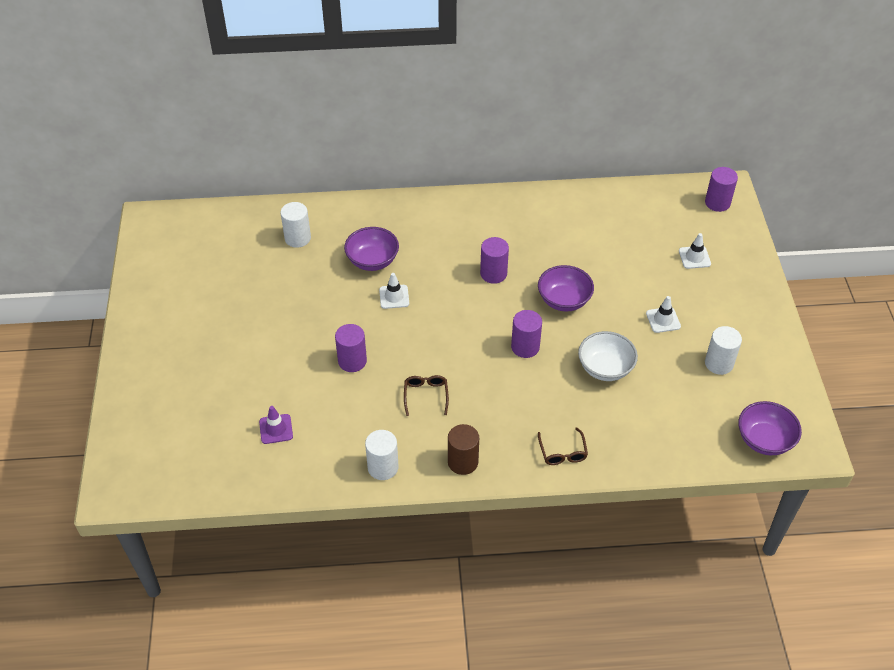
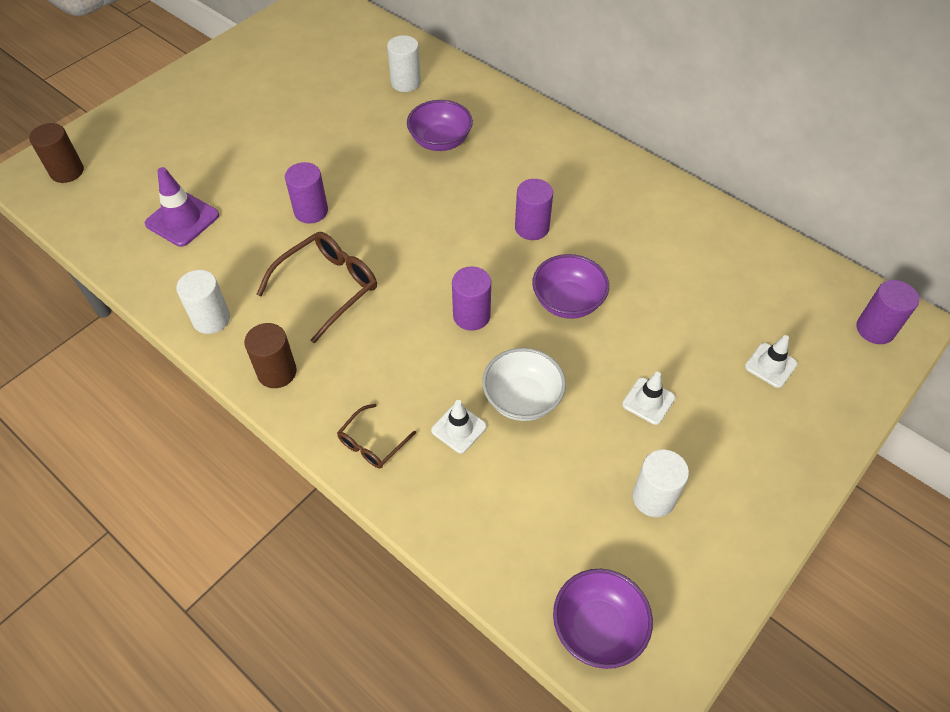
camera: 45 degrees right, 5 degrees up
(143, 464) = (67, 171): none -> brown cylinder
(276, 429) = (182, 219): purple traffic cone -> purple traffic cone, size x1.56
(394, 297) = (417, 184): white traffic cone -> white traffic cone (459, 428)
(426, 396) = (327, 288): brown glasses -> brown glasses, size x1.77

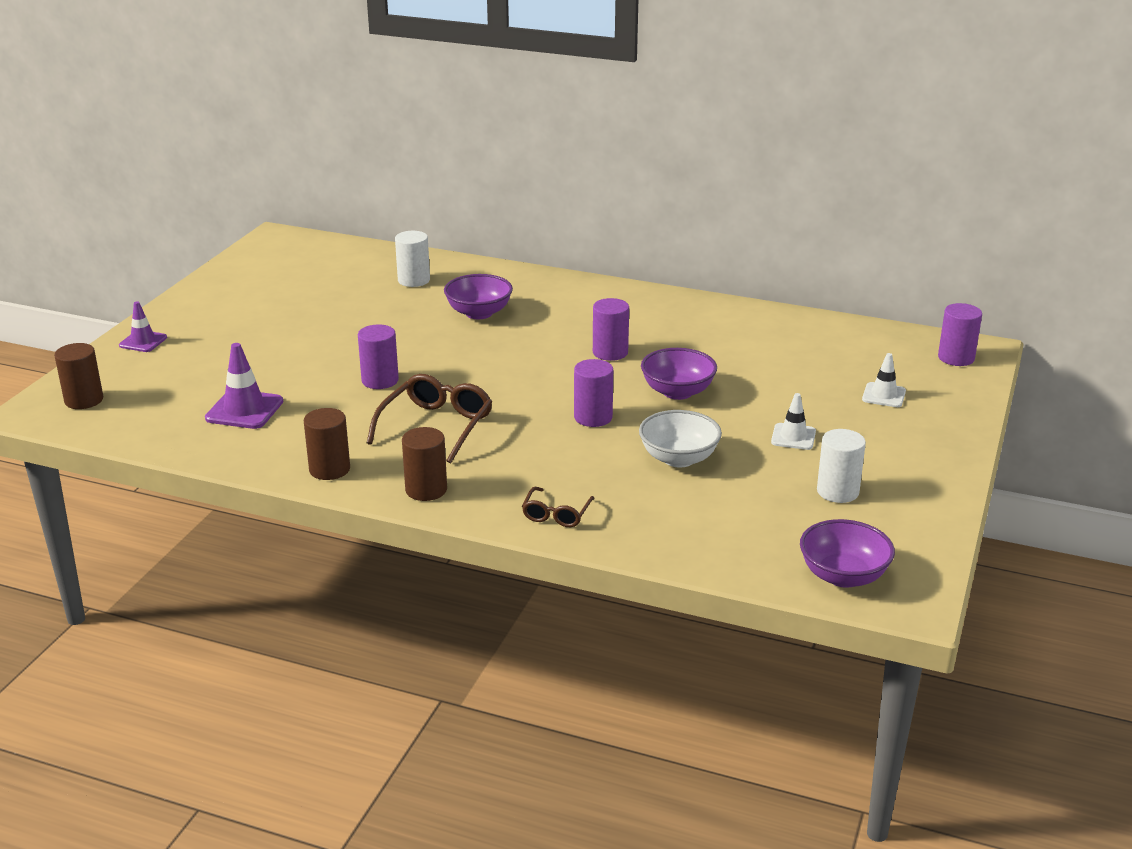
camera: 20 degrees left, 25 degrees down
(148, 109) = (143, 341): none -> purple traffic cone
(211, 319) = (329, 469): white cylinder -> brown cylinder
(459, 428) = (632, 488): white traffic cone -> none

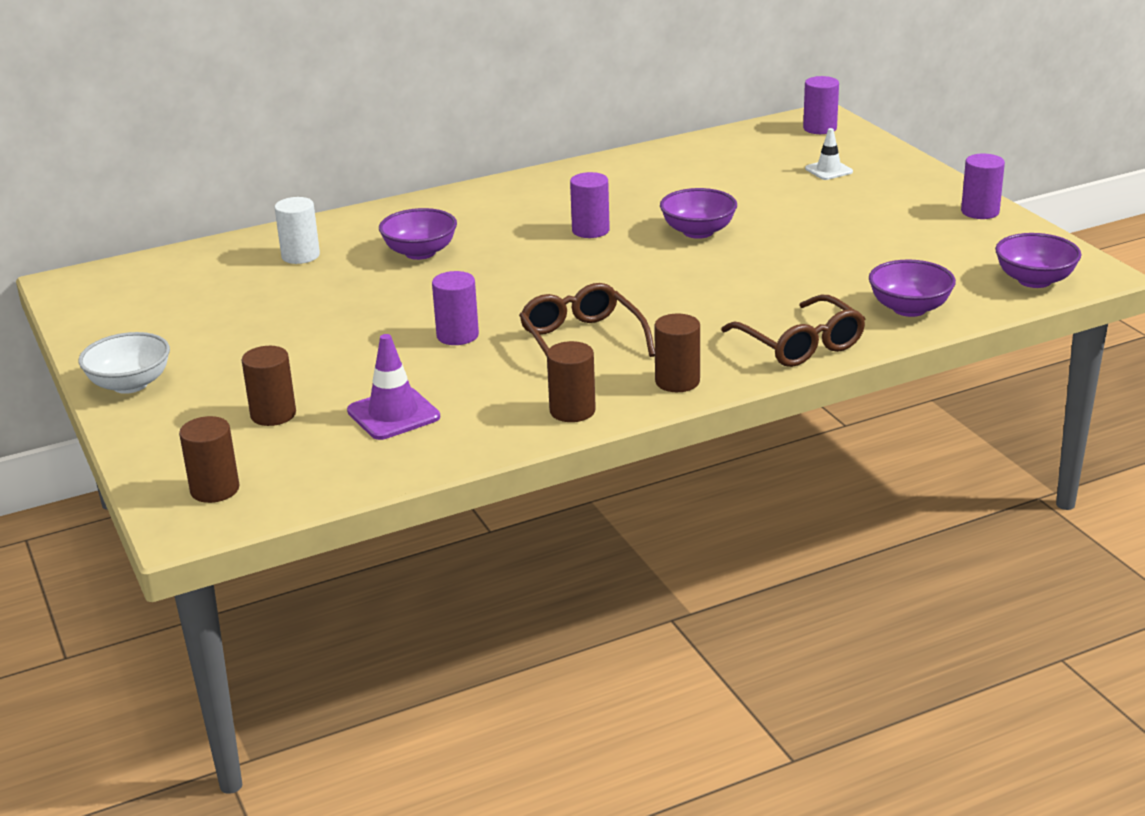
camera: 45 degrees left, 0 degrees up
(143, 341) = (151, 420): purple traffic cone -> none
(195, 373) = (273, 414): none -> brown cylinder
(556, 514) = (800, 344): brown glasses -> brown glasses, size x1.77
(593, 417) = (680, 276): purple cylinder -> purple cylinder (980, 212)
(678, 458) = (795, 270): white bowl -> white bowl (130, 384)
(692, 537) = (909, 308): none -> purple bowl
(793, 437) = (833, 221): white traffic cone -> none
(837, 491) = (928, 238): white cylinder -> none

